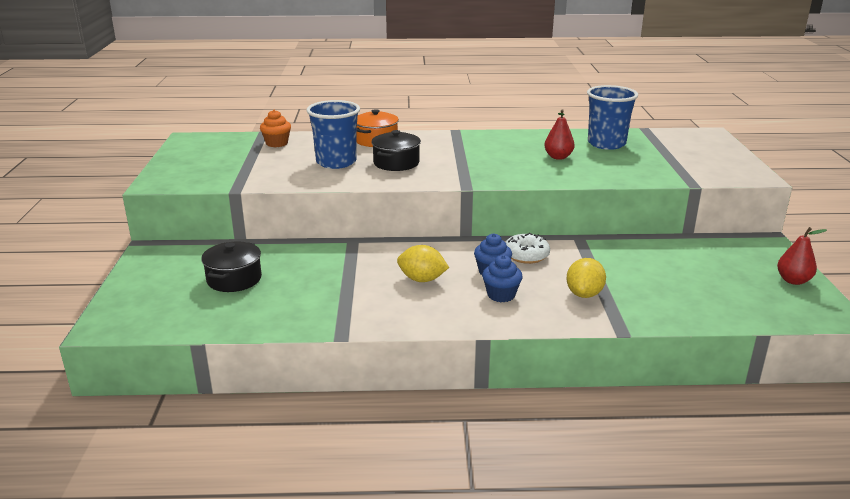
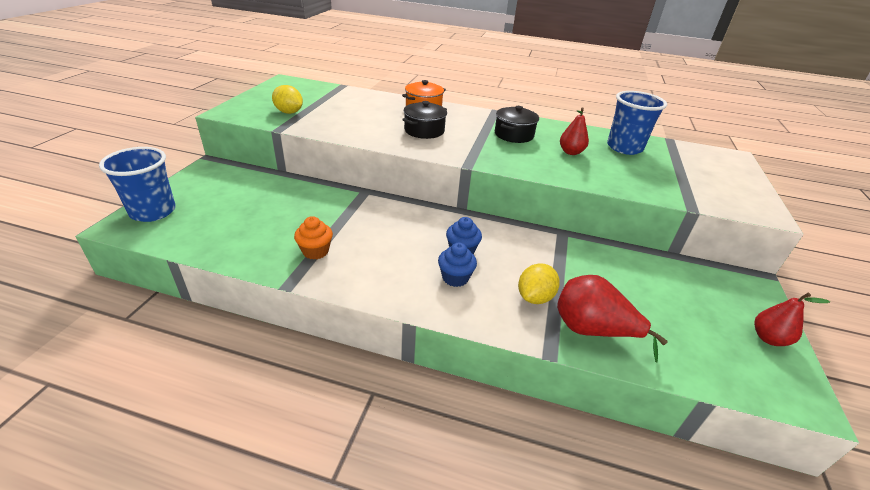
camera: 15 degrees right, 10 degrees up
(234, 279) = (248, 206): black pot -> black pot (514, 135)
(277, 143) = (344, 96): orange cupcake -> orange cupcake (315, 251)
(336, 162) = (376, 120): blue cup -> blue cup (153, 211)
(422, 279) = (396, 243): yellow lemon -> yellow lemon (289, 112)
(526, 255) = (503, 241): white donut -> none
(648, 307) = (592, 330): none -> red pear

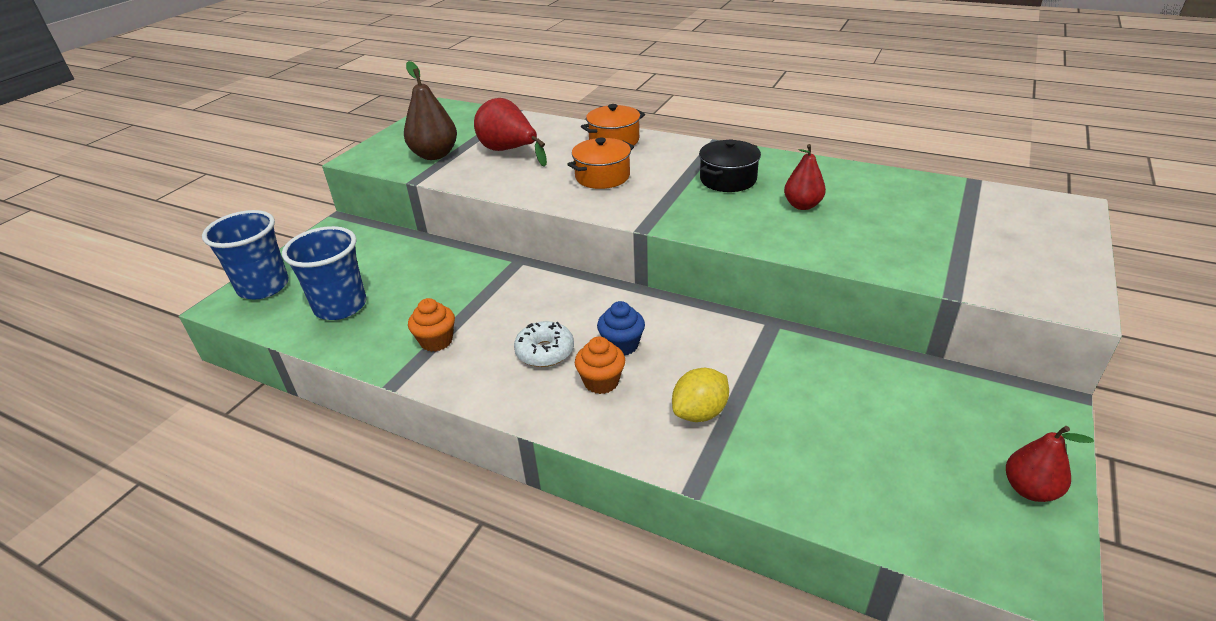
camera: 15 degrees right, 0 degrees up
(289, 112) = (435, 155): yellow lemon -> brown pear
(405, 257) = (545, 352): none -> white donut
(424, 130) = (602, 176): black pot -> orange pot
(455, 278) = (601, 382): blue cupcake -> orange cupcake
(592, 330) = (763, 462): red pear -> red pear (509, 151)
(624, 148) = (890, 196): blue cup -> blue cup (340, 306)

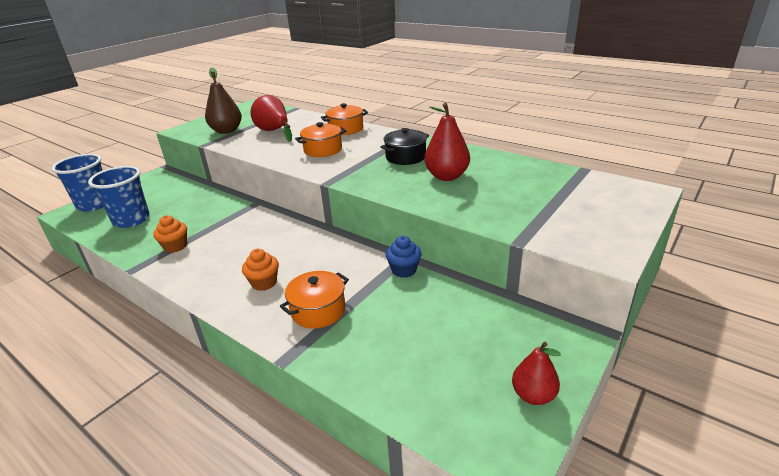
camera: 10 degrees right, 5 degrees down
(545, 352) = (239, 260): white donut -> none
(622, 345) = (292, 261): blue cupcake -> blue cupcake (404, 270)
(700, 412) = (318, 310): yellow lemon -> orange pot
(802, 205) = (446, 176): red pear -> red pear, size x1.54

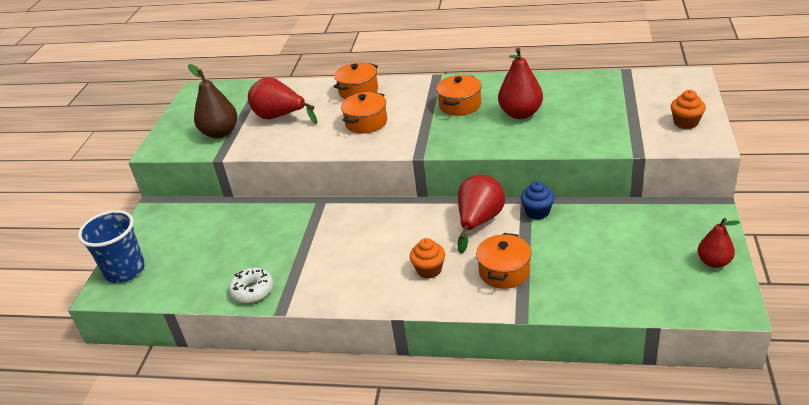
camera: 25 degrees left, 5 degrees up
(131, 220) = (201, 269): blue cup -> none
(137, 247) = (252, 291): none -> white donut
(175, 246) = (294, 274): orange cupcake -> orange cupcake (686, 123)
(347, 259) = (479, 221): none -> red pear
(405, 157) = (460, 105): black pot -> orange pot

